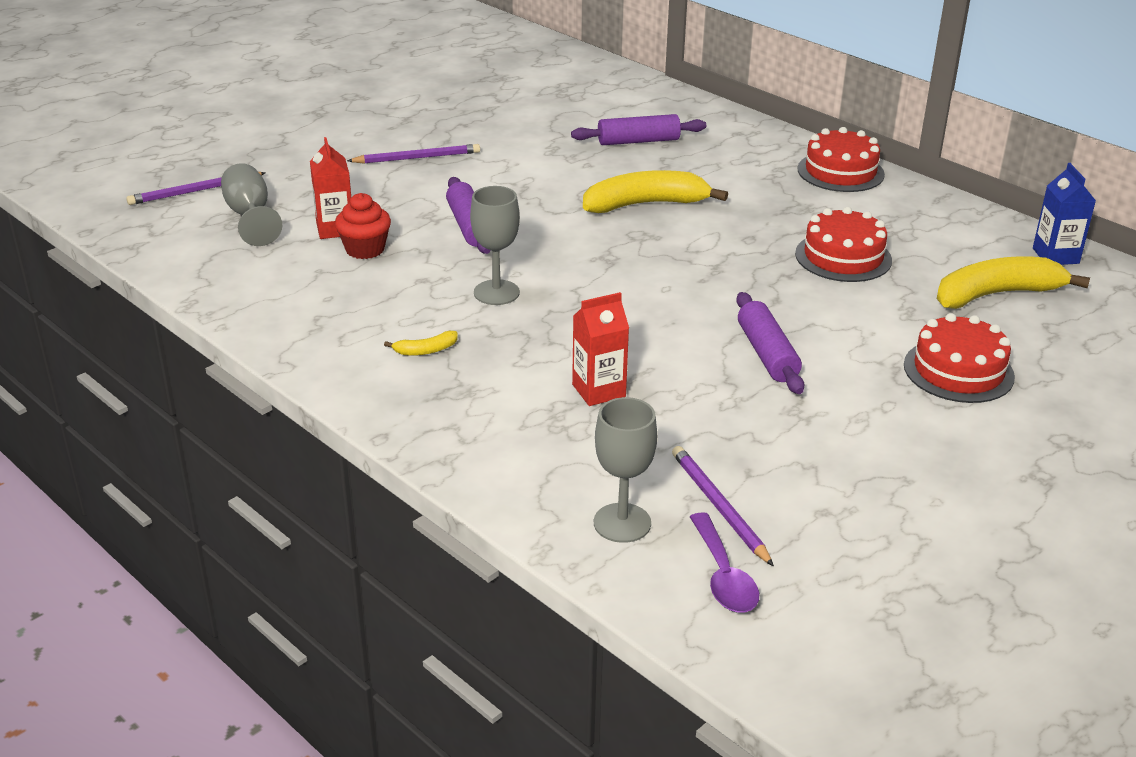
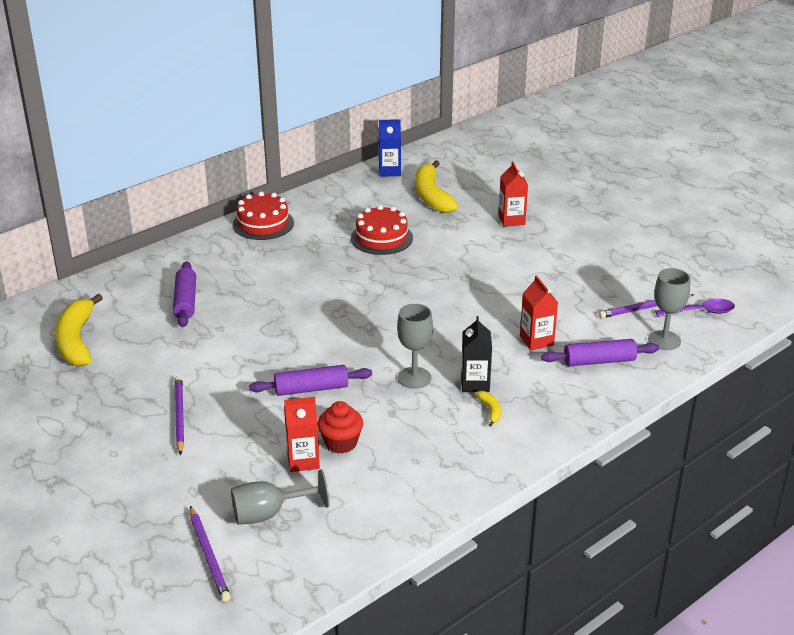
camera: 85 degrees left, 0 degrees up
(486, 338) = (475, 383): none -> black carton
(645, 204) = (293, 306): yellow banana -> yellow banana (77, 340)
(767, 354) = (494, 277): purple rolling pin -> purple rolling pin (599, 361)
(958, 371) = (511, 220): red cake -> red carton

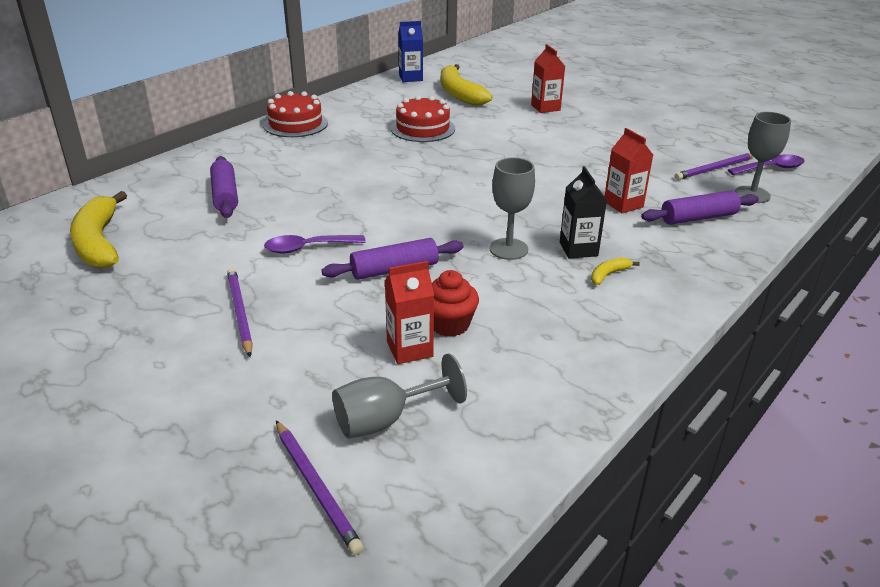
camera: 10 degrees left, 0 degrees up
(245, 361) = (308, 248): none -> purple spoon
(490, 411) = (608, 275): yellow banana -> yellow banana turned 105 degrees counterclockwise

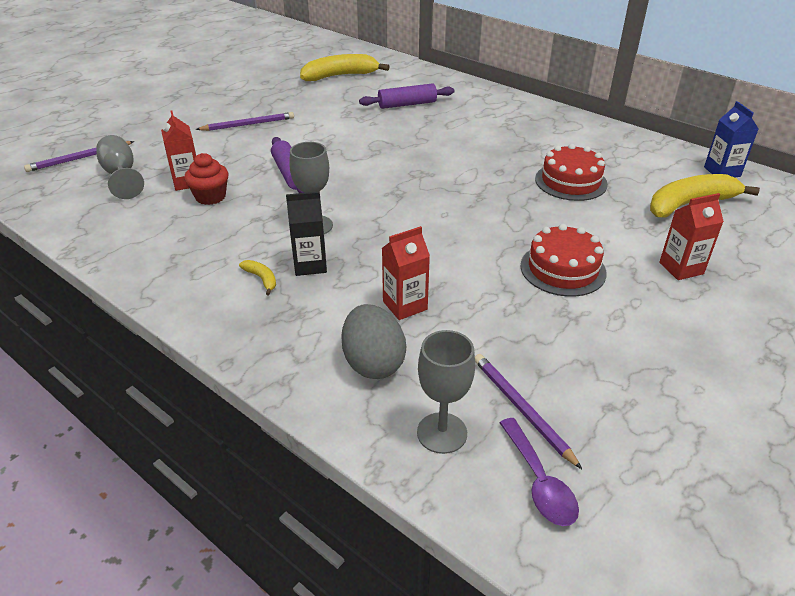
camera: 90 degrees right, 5 degrees up
(295, 124) = (553, 119): red cake -> red cake (563, 269)
(308, 248) = (326, 139): purple spoon -> none
(698, 218) = (373, 363): purple rolling pin -> grey egg

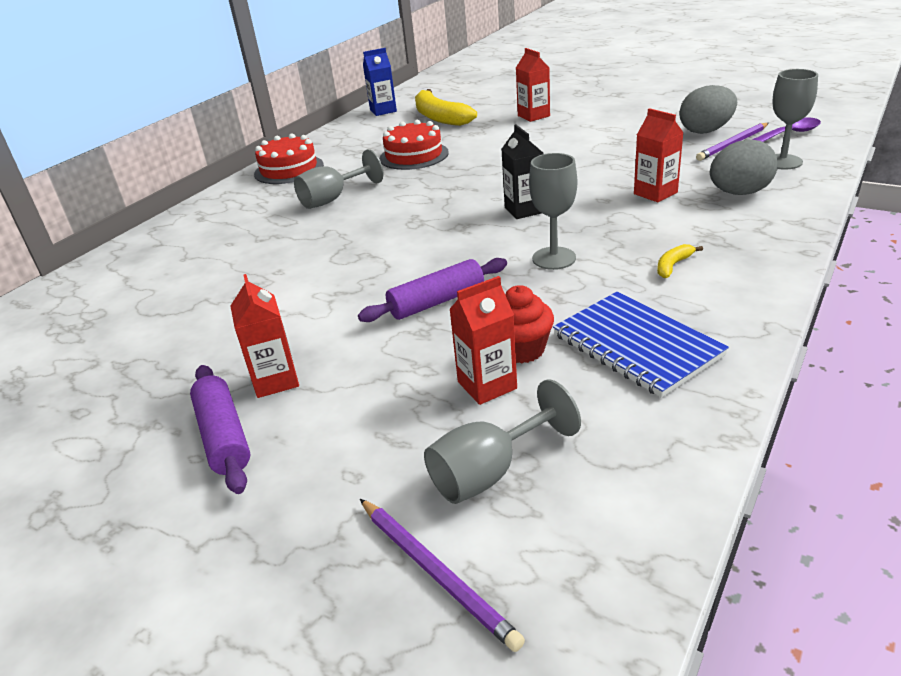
camera: 95 degrees left, 5 degrees down
(177, 238) = (636, 345): none -> blue notebook
(248, 124) = (275, 380): purple pencil -> red carton
(310, 265) = (629, 245): black carton -> black carton (524, 210)
(340, 76) = (87, 332): yellow banana -> none
(407, 104) = (220, 257): purple rolling pin -> purple rolling pin (223, 437)
(484, 141) = (333, 199): none -> grey goblet
(563, 269) = (559, 147): red cake -> red cake (289, 169)
(581, 400) = (705, 131): none -> grey egg

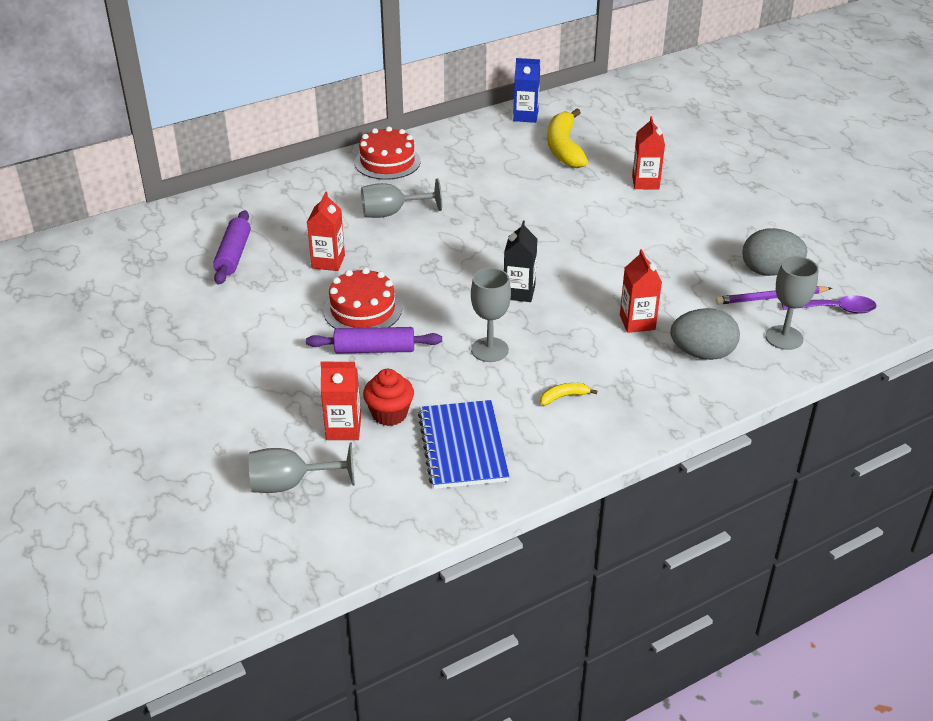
camera: 25 degrees right, 5 degrees up
(223, 437) = (171, 389): purple rolling pin -> purple rolling pin (233, 255)
(275, 380) = (227, 364): red carton -> red carton (328, 262)
(414, 155) = (496, 189): red cake -> red cake (362, 310)
(436, 573) = (214, 523): purple pencil -> none

